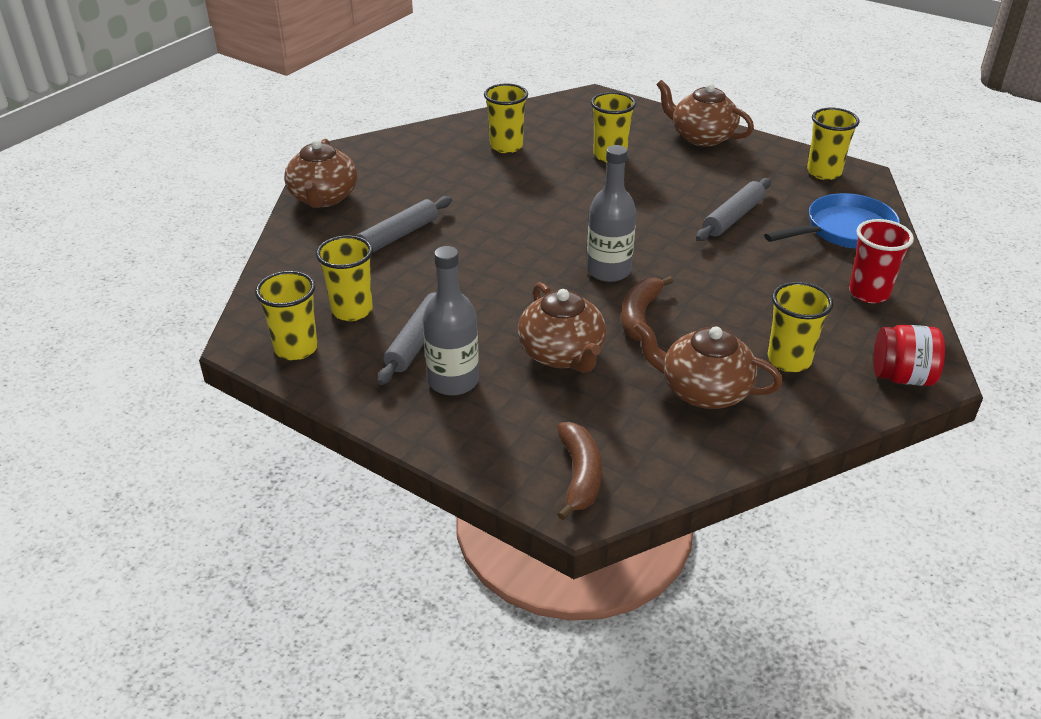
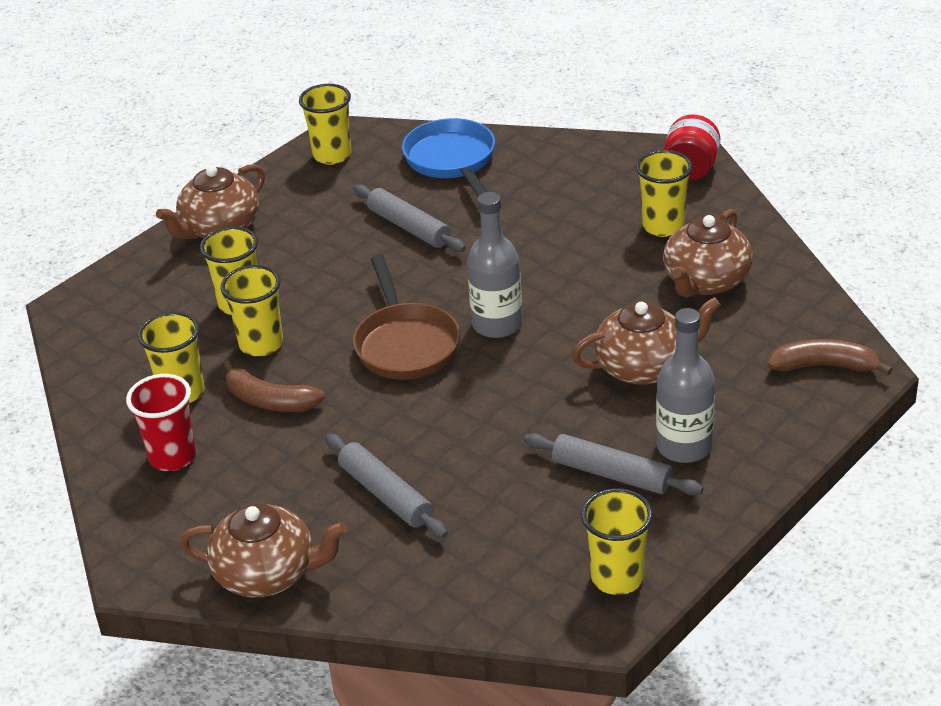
camera: 80 degrees left, 0 degrees up
(352, 310) = (546, 532): yellow cup -> yellow cup (261, 344)
(574, 229) = (405, 344): none -> brown pan
(640, 315) = (582, 309): brown banana -> brown banana (270, 401)
(869, 293) = (563, 165): red cup -> red cup (173, 457)

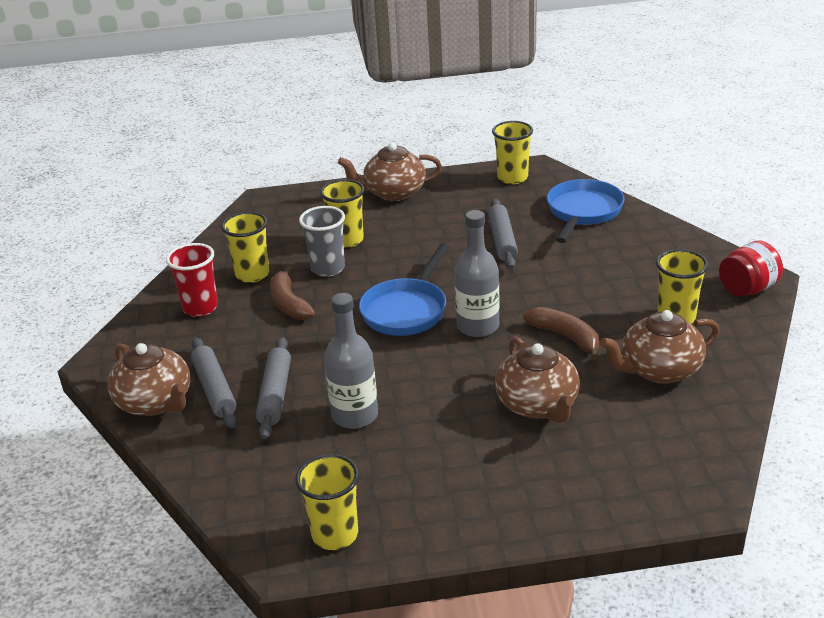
camera: 40 degrees right, 5 degrees down
(261, 344) = (328, 268): yellow cup -> grey cup
(405, 344) = (406, 310): brown pan -> blue pan
(611, 474) = (422, 464): grey rolling pin -> grey rolling pin (215, 389)
(643, 367) = (538, 405): brown teapot -> brown teapot turned 45 degrees clockwise
(684, 446) = (494, 474): grey bottle -> grey bottle (355, 415)
(824, 366) = (674, 478): brown banana -> brown banana (566, 337)

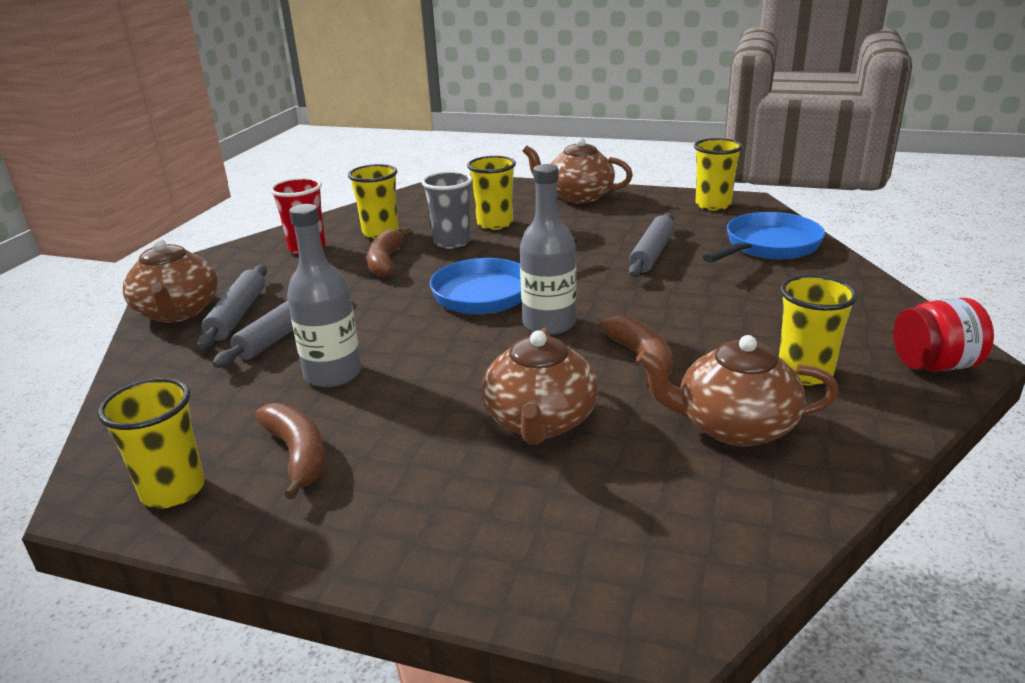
camera: 25 degrees right, 5 degrees down
(396, 482) = (298, 455): none -> brown banana

